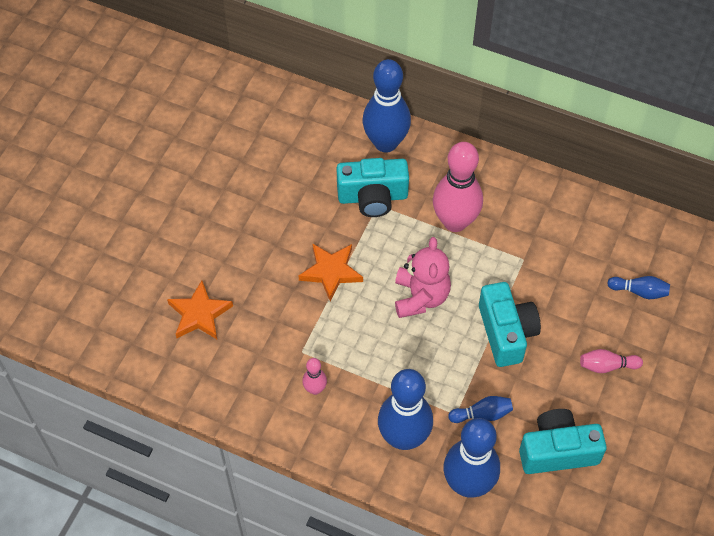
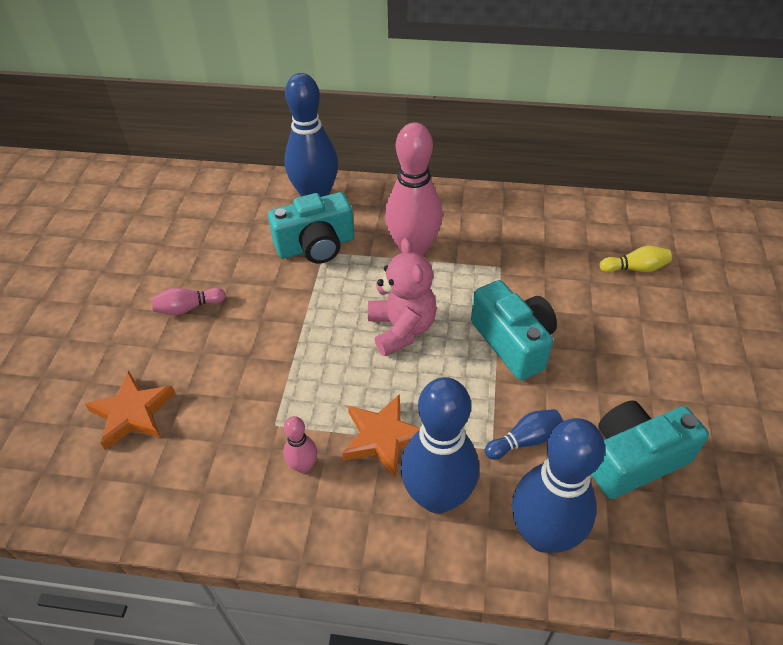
camera: 15 degrees left, 10 degrees down
(331, 272) = (289, 328): orange star -> orange star (383, 437)
(607, 366) = (641, 349): pink bowling pin -> pink bowling pin (188, 308)
(639, 291) = (635, 268): blue bowling pin -> yellow bowling pin

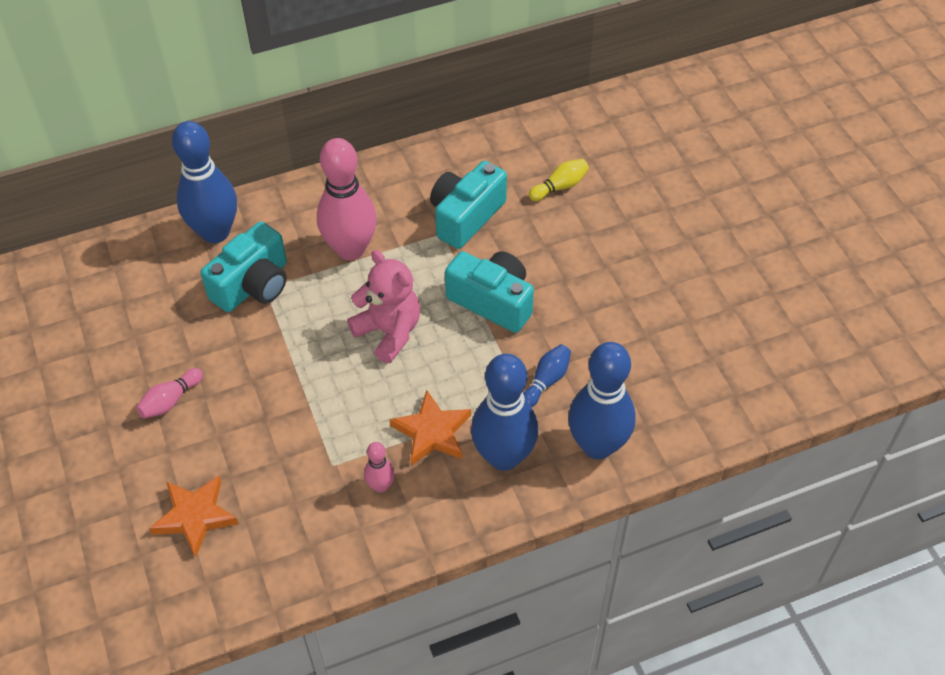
camera: 30 degrees left, 5 degrees up
(634, 459) = (636, 357): turquoise camera -> turquoise camera (466, 216)

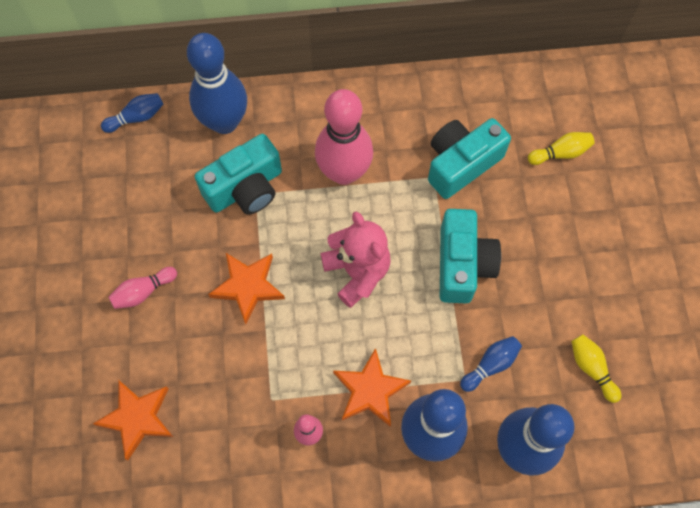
camera: 15 degrees right, 15 degrees up
(121, 248) = (136, 118): none -> blue bowling pin
(280, 370) = (248, 286): none -> orange star
(492, 301) = (462, 264): turquoise camera -> turquoise camera turned 45 degrees clockwise
(645, 360) = (591, 368): none -> yellow bowling pin

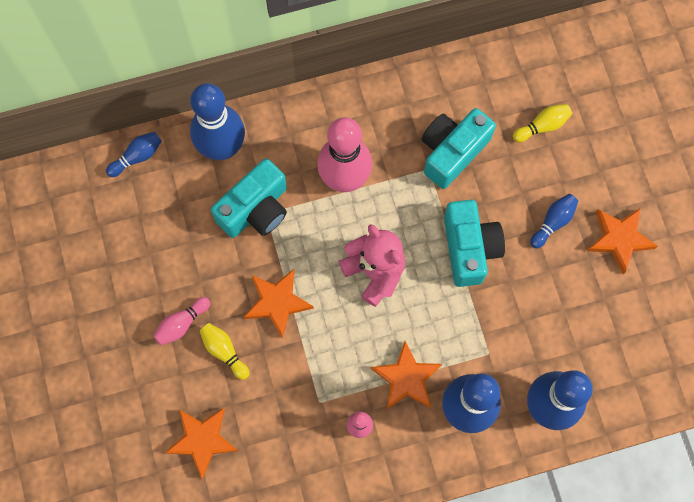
camera: 10 degrees left, 5 degrees up
(490, 365) = (509, 337): blue bowling pin -> blue bowling pin (553, 222)
(591, 368) = (599, 324): yellow bowling pin -> yellow bowling pin (224, 351)
(626, 281) = (619, 239): none -> orange star

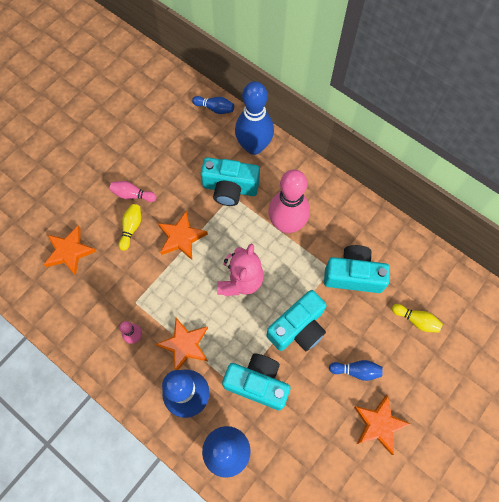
camera: 55 degrees right, 5 degrees down
(499, 330) = (257, 383): none -> turquoise camera

